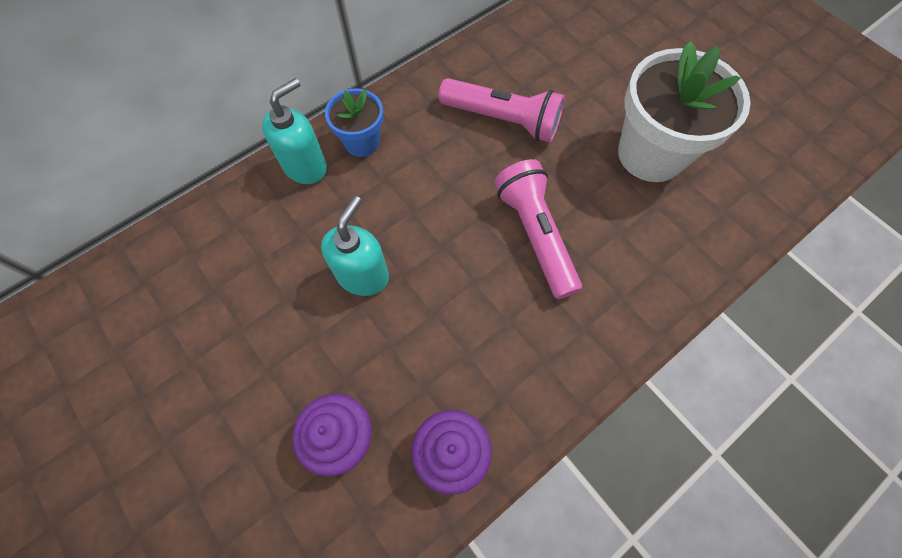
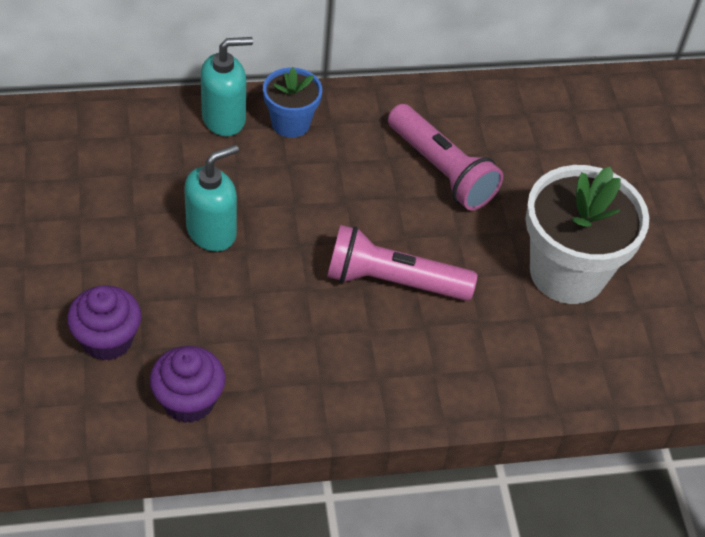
camera: 25 degrees right, 15 degrees down
(535, 235) = (393, 281): pink flashlight -> pink flashlight turned 90 degrees counterclockwise

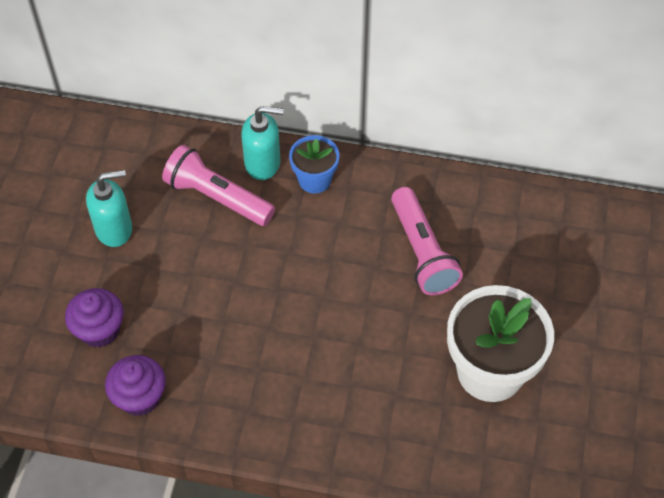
camera: 25 degrees right, 5 degrees up
(212, 231) = (214, 259): turquoise soap dispenser -> turquoise soap dispenser (114, 229)
(393, 281) = (340, 340): pink flashlight -> pink flashlight (217, 197)

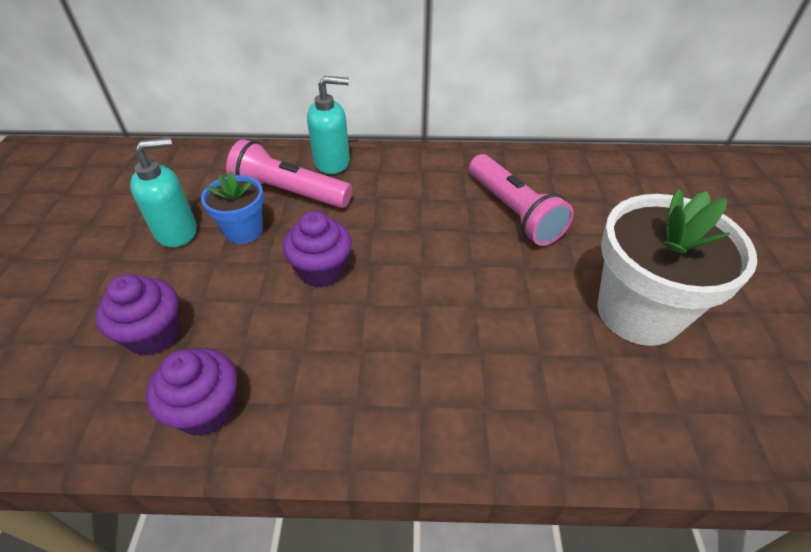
camera: 10 degrees left, 10 degrees down
(236, 290) = (322, 270): none -> purple cupcake
(314, 180) = (386, 168): blue flower pot -> blue flower pot (244, 231)

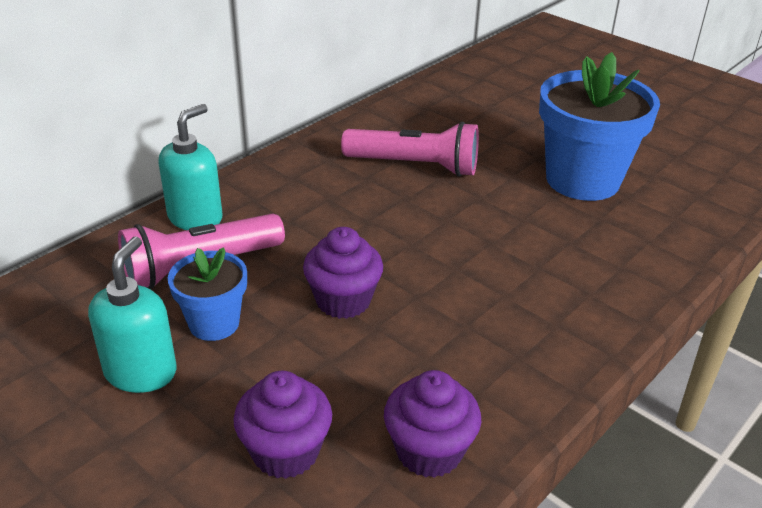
camera: 50 degrees left, 10 degrees down
(638, 312) = (582, 180): white flower pot -> blue flower pot

